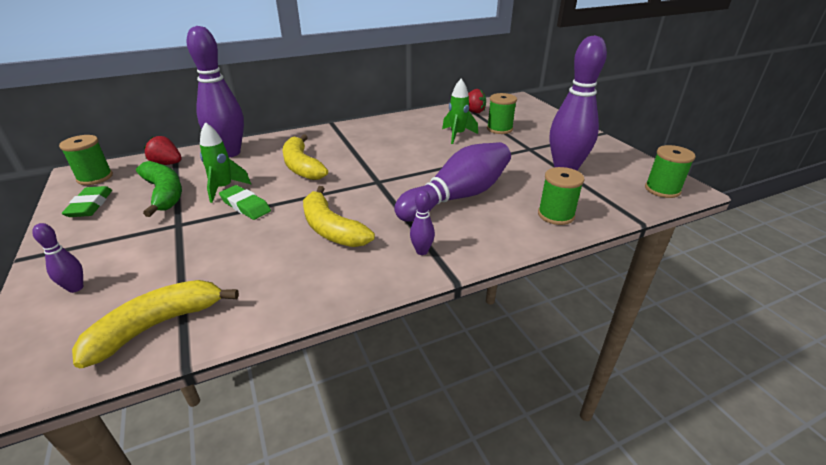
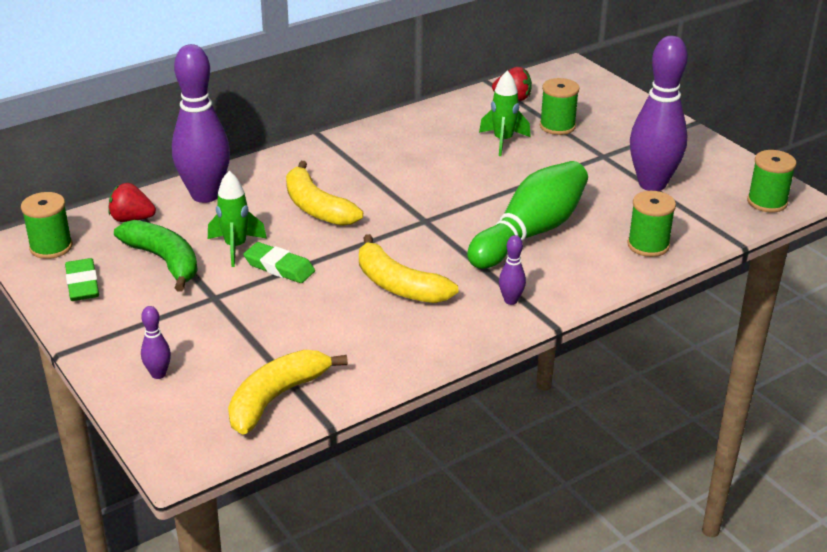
camera: 10 degrees left, 0 degrees up
(457, 197) = (530, 233): purple bowling pin -> green bowling pin

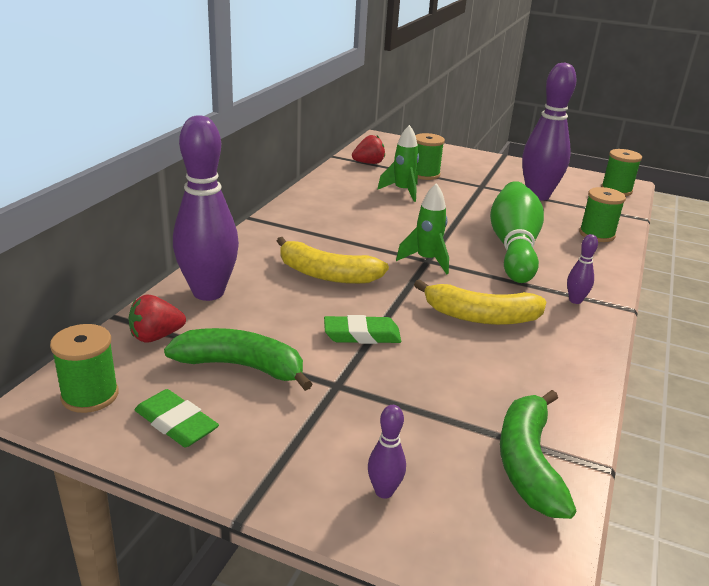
camera: 35 degrees left, 5 degrees down
(236, 247) = (298, 330): green rocket -> green rocket (426, 260)
(276, 398) = (528, 463): yellow banana -> green banana

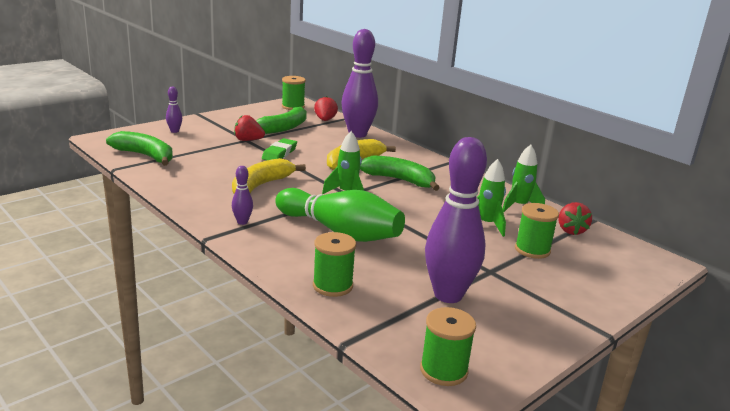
camera: 115 degrees right, 5 degrees down
(176, 423) = (258, 114): green eraser -> none
(338, 382) = (248, 140): none -> red strawberry
(344, 181) = (519, 206): none -> green rocket
(351, 239) = (399, 180): none -> green banana

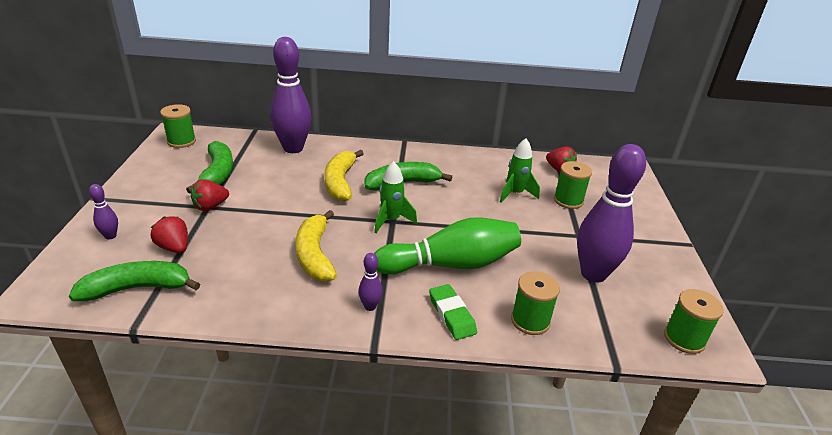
camera: 45 degrees left, 10 degrees up
(279, 153) = (267, 207): green eraser -> green eraser (452, 315)
(325, 120) = (239, 144): red strawberry -> red strawberry (174, 247)
(519, 206) = (505, 165): green rocket -> none

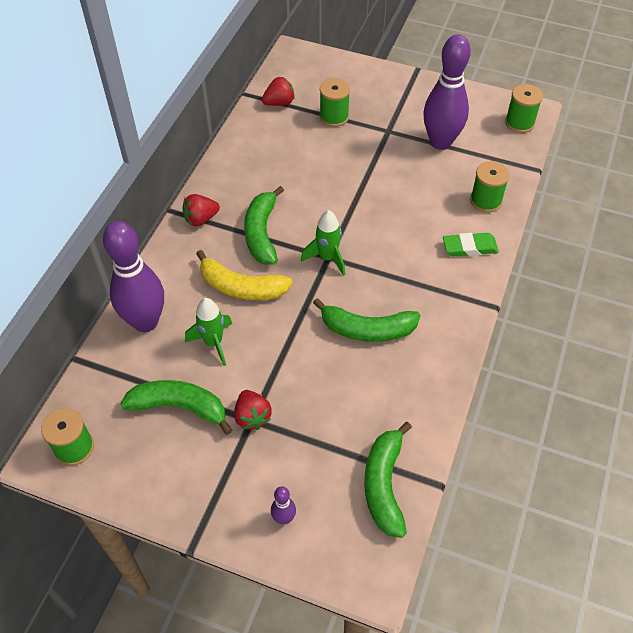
camera: 70 degrees left, 20 degrees up
(174, 247) = (323, 453): red strawberry -> red strawberry (201, 219)
(315, 255) = (367, 329): yellow banana -> green banana
(370, 306) = (449, 300): purple bowling pin -> none
(451, 264) = (406, 230): green bowling pin -> none
(515, 194) = (311, 150): green rocket -> green rocket (213, 343)

